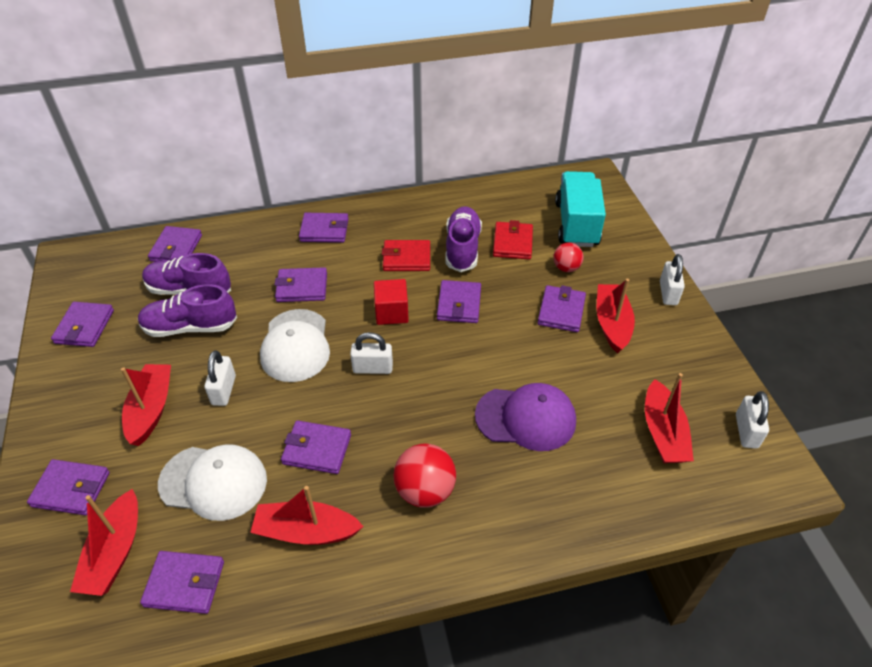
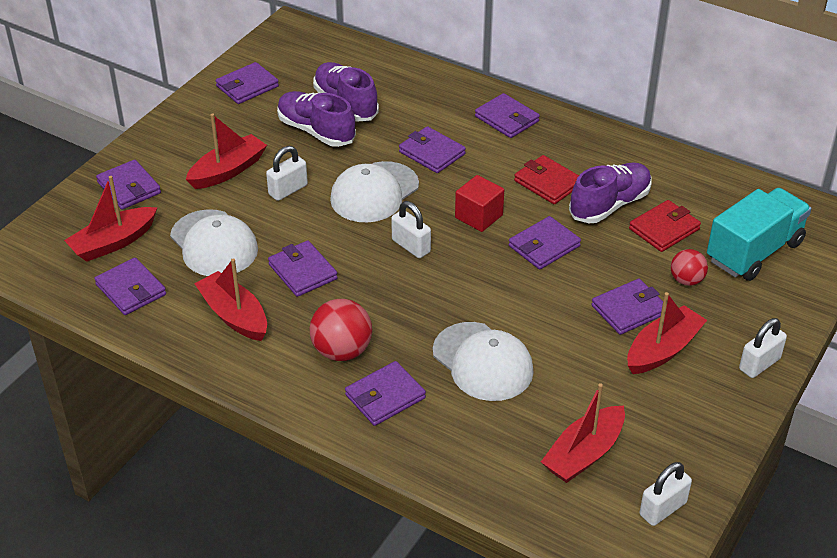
camera: 45 degrees right, 5 degrees down
(176, 248) = (373, 65): purple wallet -> purple wallet (385, 396)
(526, 418) = (483, 362): purple cap -> white cap

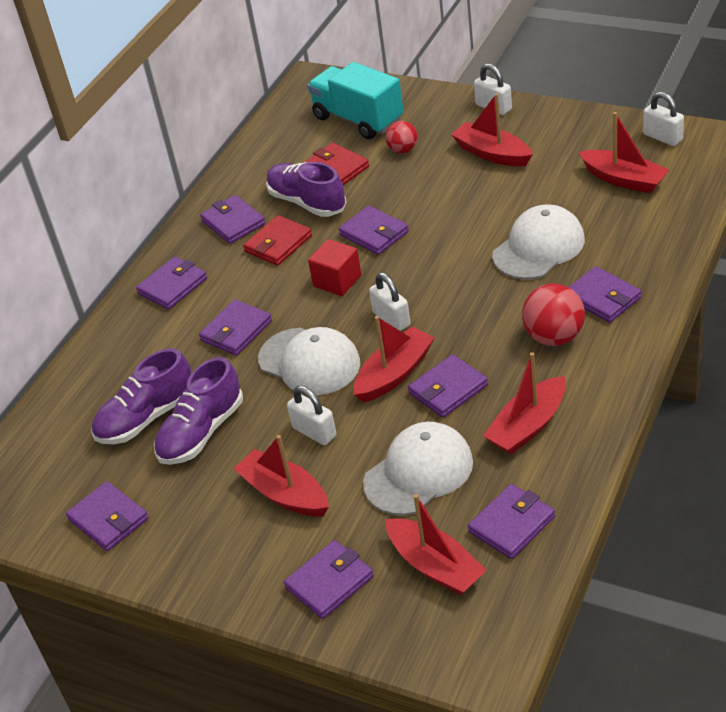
camera: 90 degrees left, 0 degrees up
(336, 241) = (394, 374): none -> red boat
(411, 246) = (391, 319): white padlock -> white padlock turned 75 degrees counterclockwise
(629, 310) = (448, 176): purple wallet -> purple wallet (233, 222)

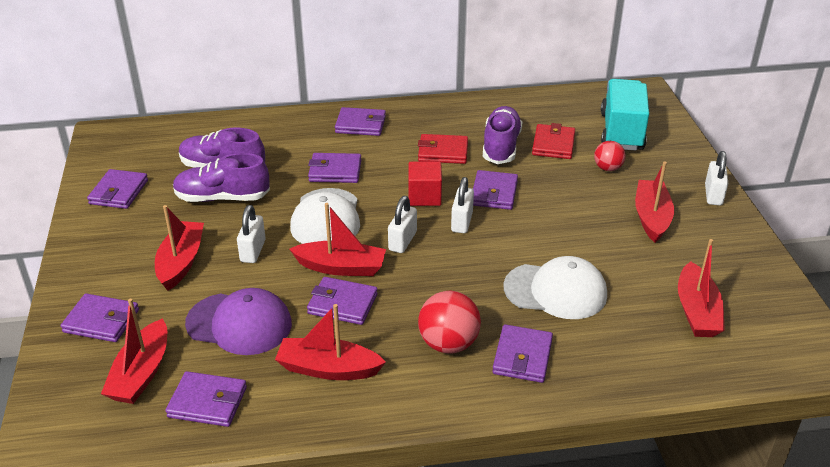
camera: 50 degrees right, 5 degrees down
(233, 222) = (448, 123): purple wallet -> none
(418, 472) = (239, 324): white cap -> purple cap
(662, 137) = (784, 315): white padlock -> white padlock (462, 222)

